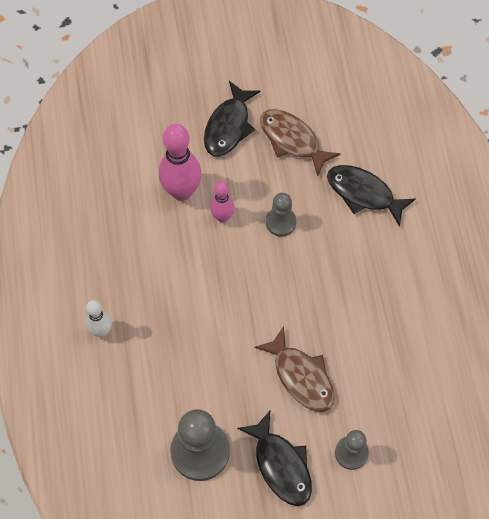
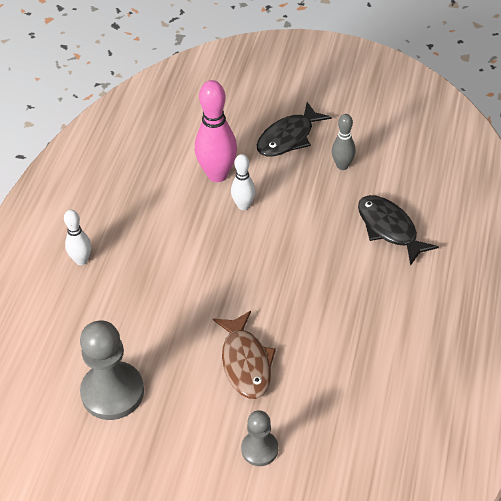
camera: 25 degrees right, 15 degrees down
(222, 217) = (243, 205): pink bowling pin -> white bowling pin
(280, 222) = (296, 227): grey pawn -> none
(281, 465) = (183, 433): black fish -> none
(292, 140) = (342, 166): brown fish -> grey bowling pin

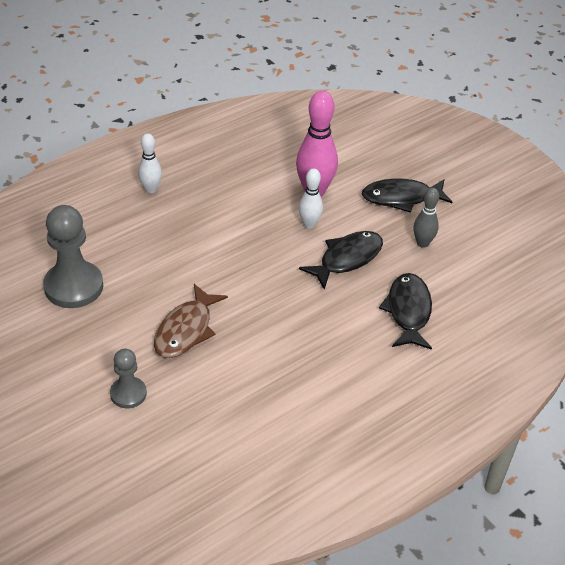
camera: 35 degrees right, 5 degrees down
(302, 216) = (347, 259): none -> black fish

